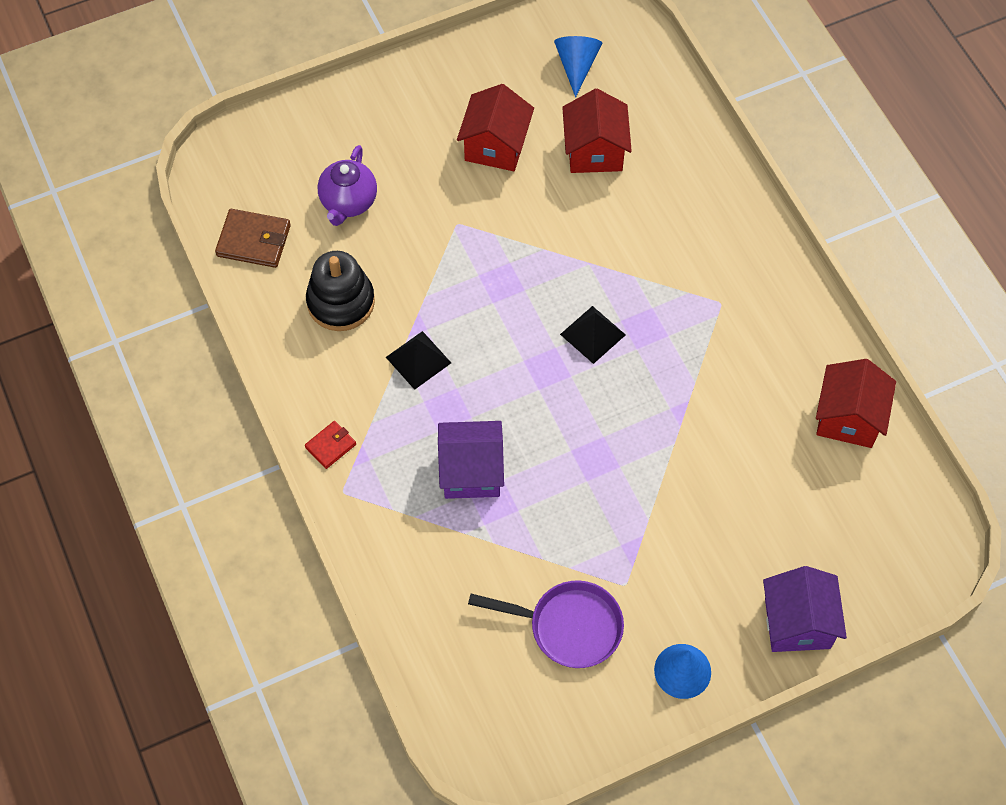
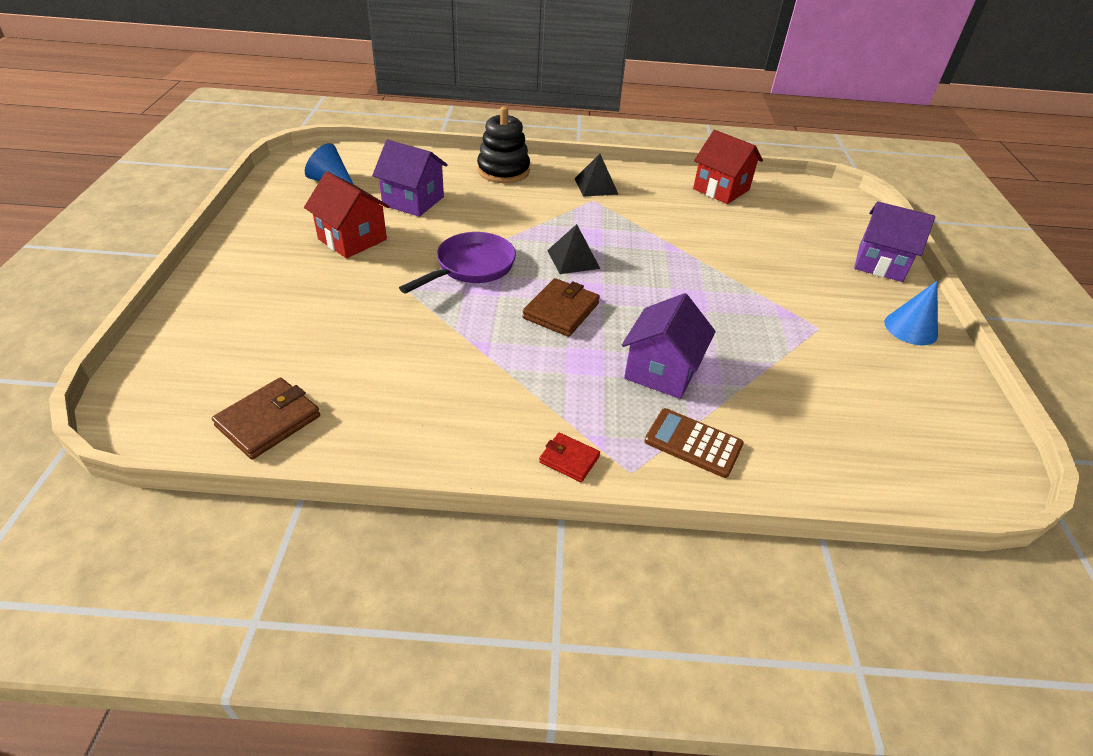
camera: 65 degrees left, 20 degrees down
(330, 446) = (569, 459): red wallet -> red wallet turned 45 degrees counterclockwise
(341, 302) = (408, 385): black stacking toy -> black stacking toy (503, 171)
(348, 202) = (305, 337): purple teapot -> none
(398, 524) = (693, 443): none -> brown calculator
(418, 360) = (518, 359): black pyramid -> black pyramid (596, 186)
(504, 361) = (561, 311): none -> brown wallet
(568, 627) = (851, 373): purple pan -> purple pan (471, 267)
(594, 151) = (413, 201): red house -> purple house

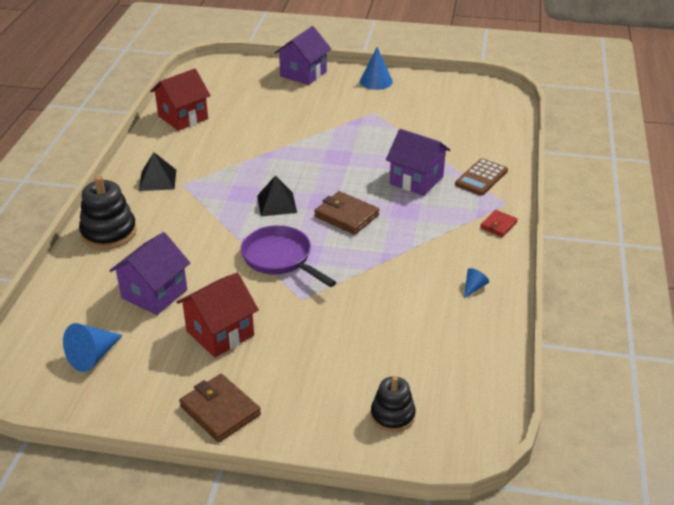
camera: 80 degrees left, 5 degrees down
(201, 354) = (392, 415): none -> black stacking toy
(268, 421) = (472, 363): brown wallet -> brown wallet (220, 410)
(419, 426) = (474, 287): none -> blue cone

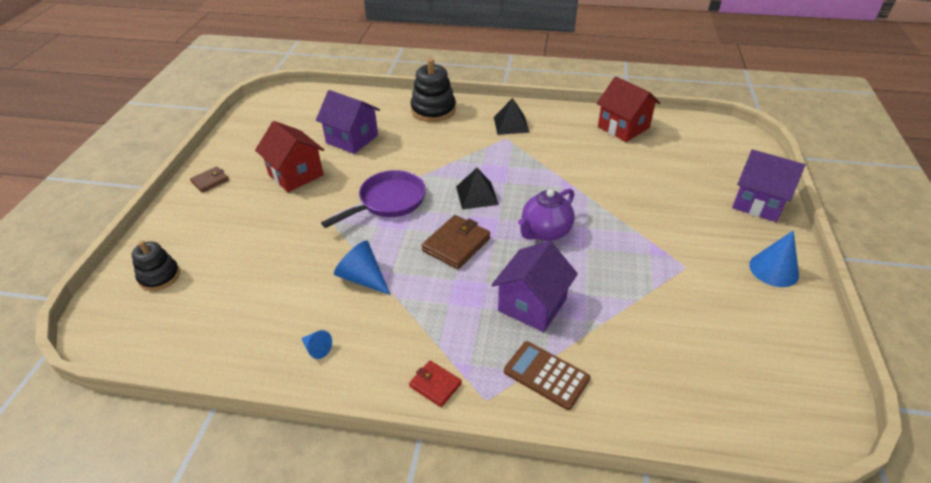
camera: 90 degrees right, 5 degrees up
(93, 356) = (289, 121): blue cone -> blue cone (363, 278)
(220, 410) = (210, 181): brown wallet -> brown wallet, size x0.60
(332, 169) = (545, 232): none -> purple teapot

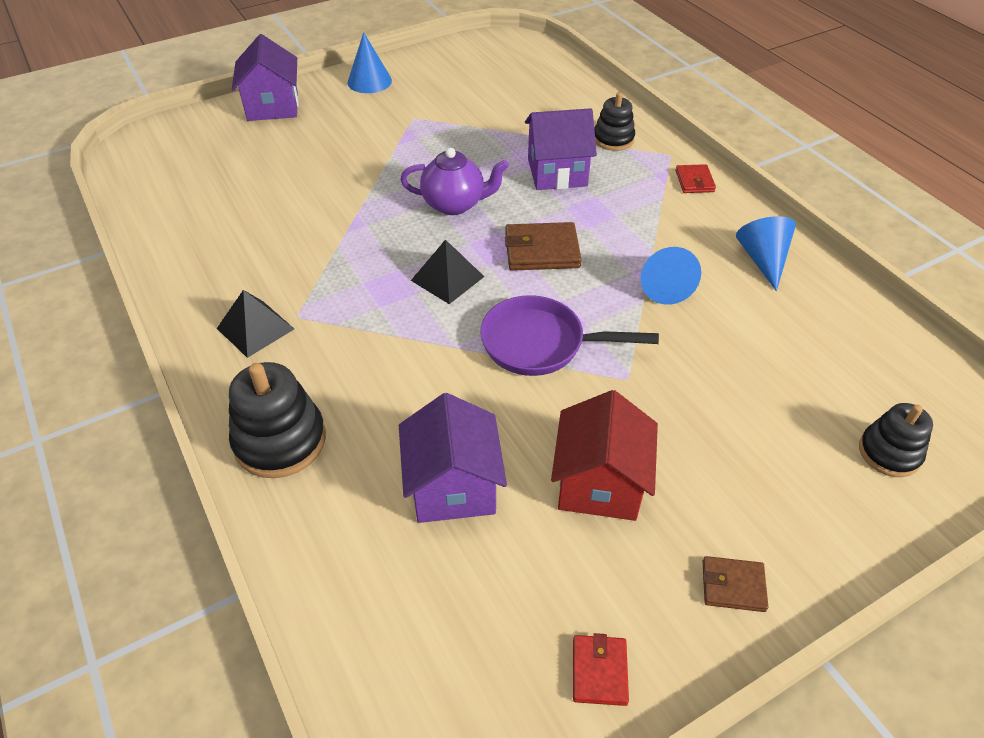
camera: 130 degrees left, 5 degrees up
(243, 136) = (599, 671): none -> red wallet
(317, 348) = (763, 260): blue cone -> blue cone, size x1.82
(546, 375) = (613, 139): brown calculator -> black stacking toy
(623, 127) = (183, 228): red house -> none

